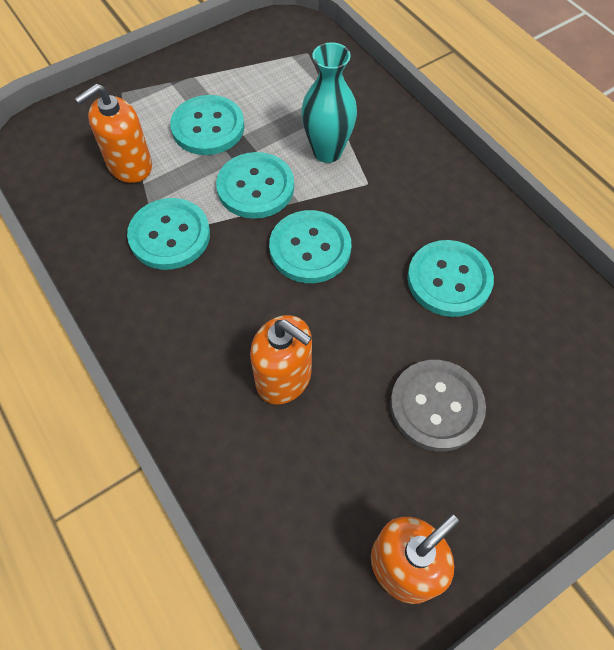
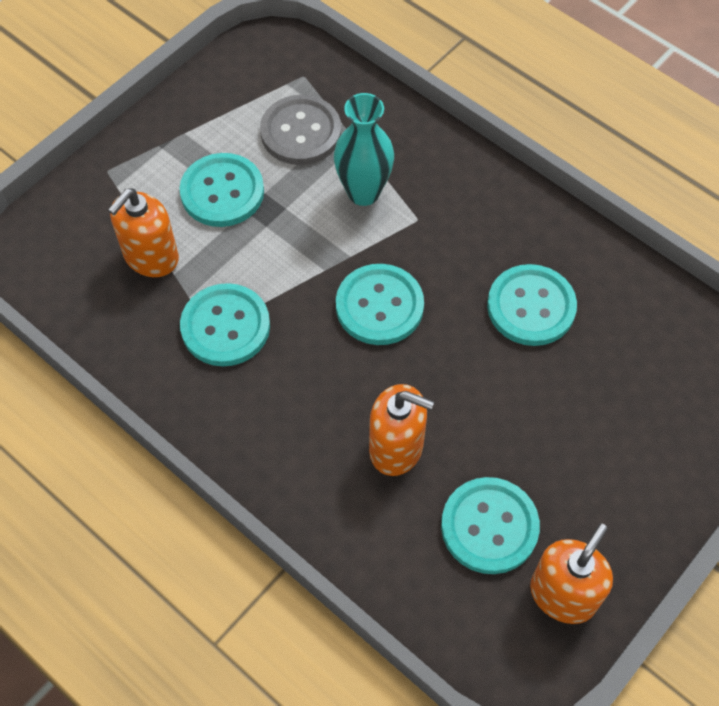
camera: 15 degrees left, 0 degrees up
(255, 187) = (299, 251): turquoise button -> turquoise button (489, 526)
(436, 406) = (553, 438): grey button -> grey button (301, 132)

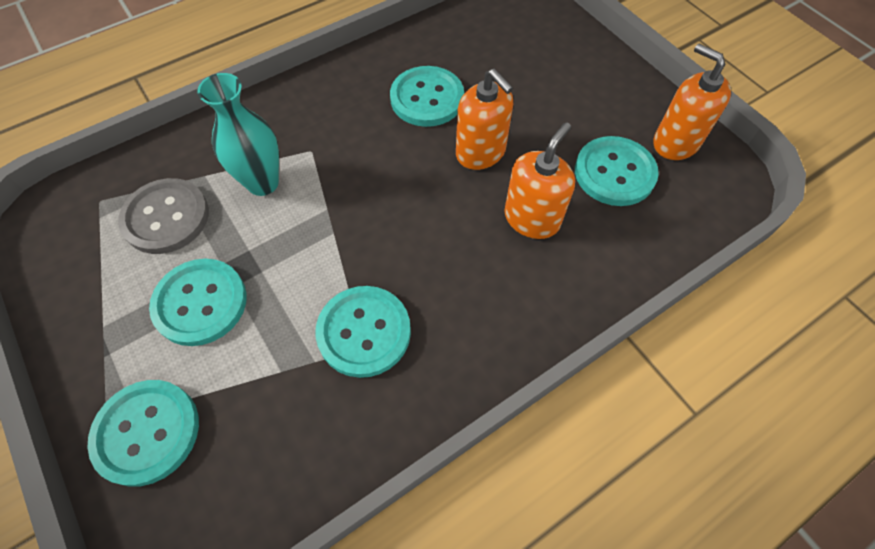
camera: 75 degrees left, 0 degrees up
(151, 257) = (249, 391): orange soap dispenser -> orange soap dispenser (481, 152)
(379, 306) = (388, 198): turquoise button -> turquoise button (147, 432)

